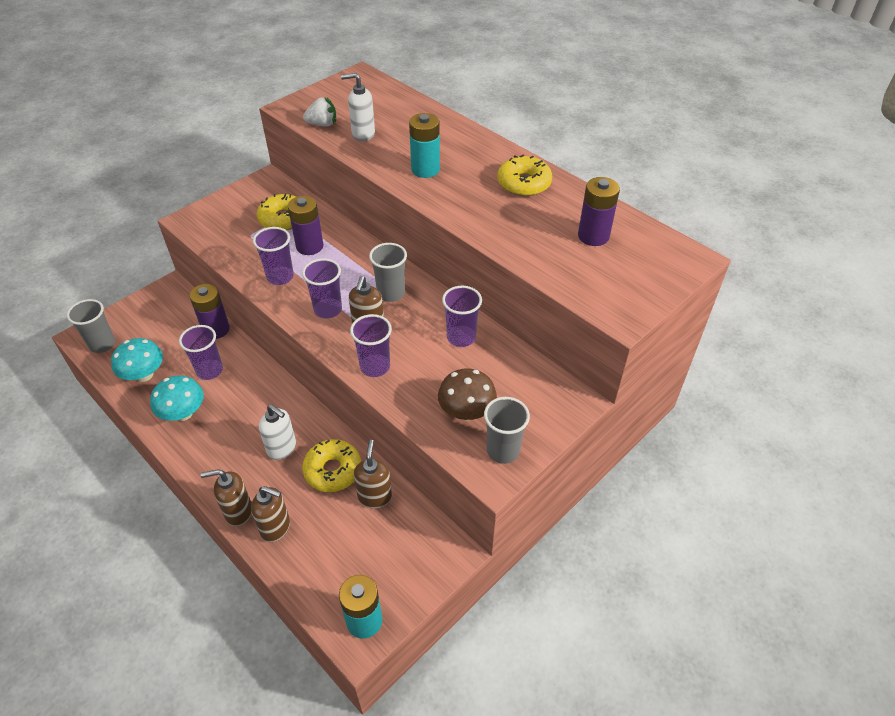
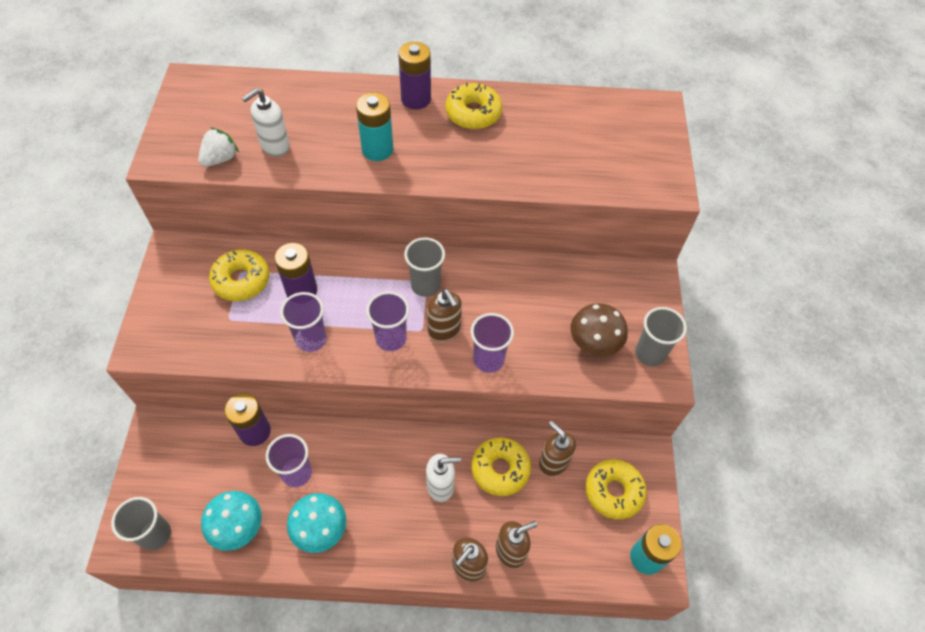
camera: 45 degrees left, 10 degrees up
(395, 554) = (613, 491): none -> yellow donut
(461, 337) = (523, 284): purple cup -> none
(593, 236) = (577, 130): purple battery -> purple battery (416, 99)

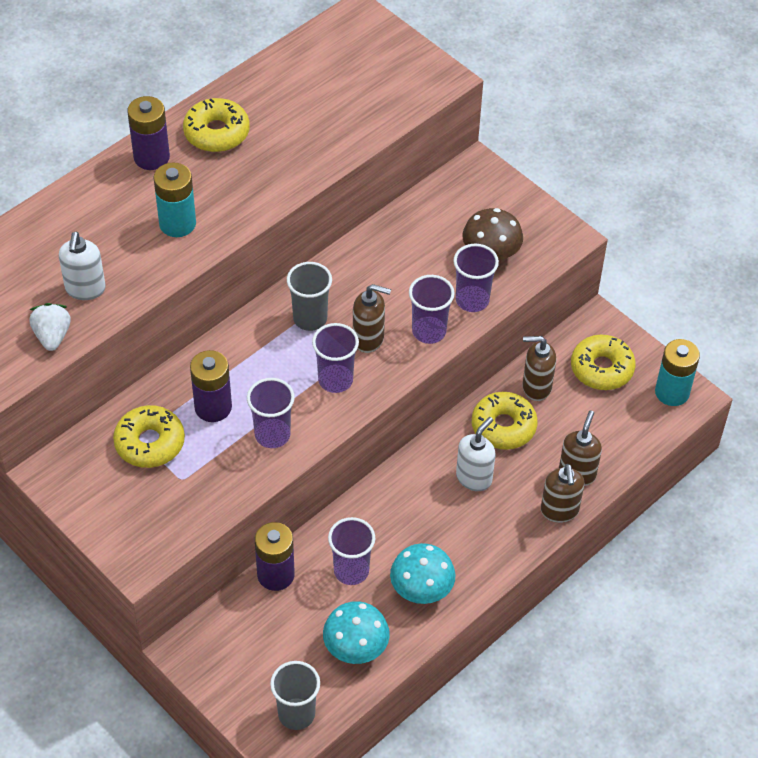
camera: 45 degrees left, 5 degrees down
(543, 364) = (472, 300): none -> purple cup
(650, 353) = (538, 228): grey cup -> none

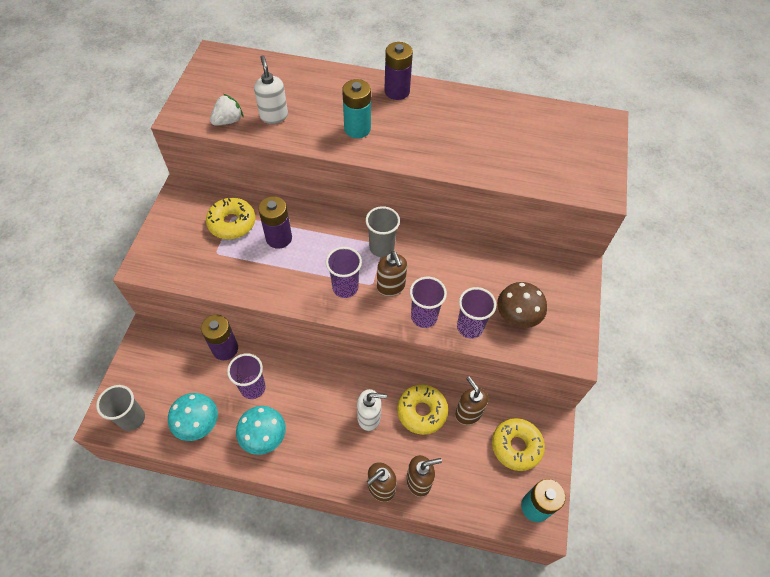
camera: 55 degrees right, 5 degrees up
(85, 289) = (274, 116): white soap dispenser -> white soap dispenser turned 105 degrees clockwise
(216, 133) = (443, 108): yellow donut -> none
(272, 435) = (279, 279): purple cup -> none

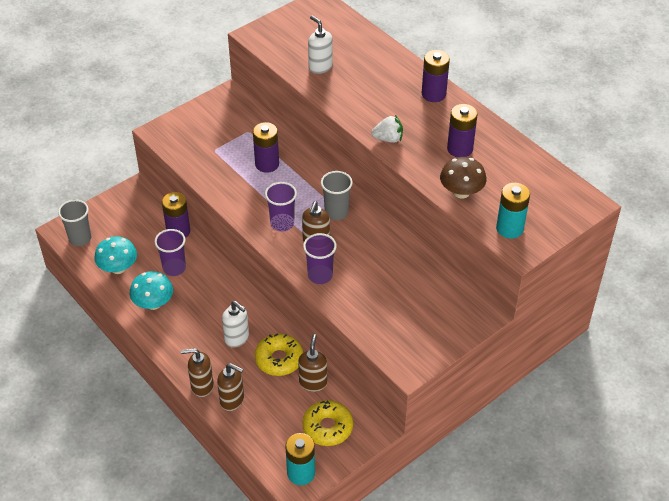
camera: 40 degrees right, 10 degrees down
(228, 121) = (284, 54): white strawberry -> white strawberry (388, 139)
(232, 223) = (243, 136): yellow donut -> none
(274, 116) = (320, 67): white soap dispenser -> white soap dispenser turned 60 degrees counterclockwise
(357, 129) = (373, 106): turquoise battery -> turquoise battery (509, 228)
(466, 129) = (460, 149): none -> purple battery
(470, 327) = (347, 302): purple cup -> none
(517, 316) = (392, 317): brown mushroom -> brown mushroom (461, 192)

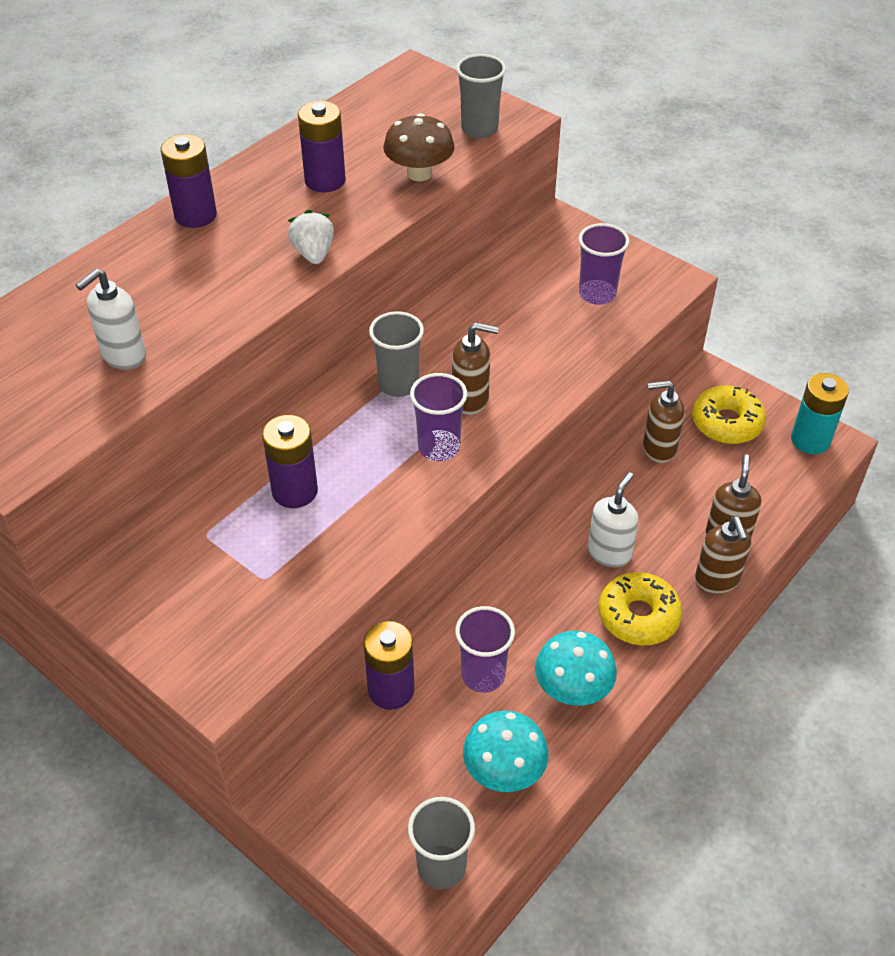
camera: 100 degrees left, 0 degrees up
(279, 359) = (631, 493): yellow donut -> yellow donut (638, 616)
(320, 275) = (539, 386): purple cup -> purple cup (597, 294)
(509, 228) = (479, 129): turquoise battery -> grey cup

